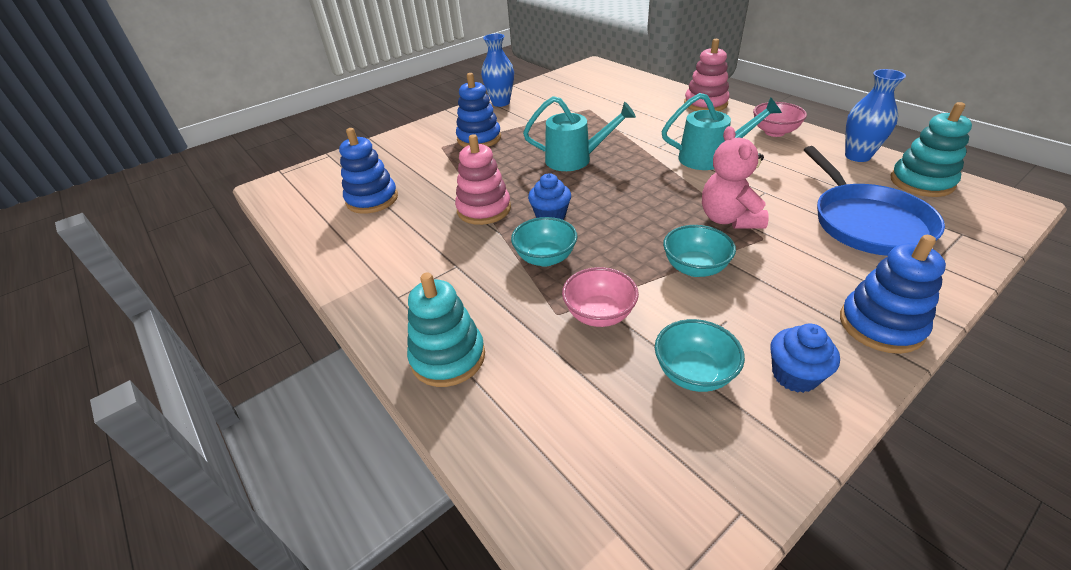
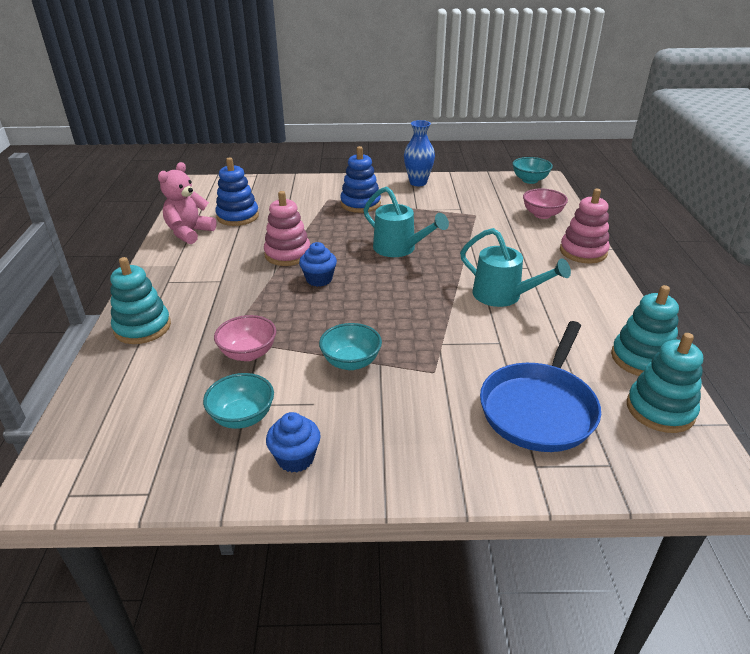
camera: 35 degrees right, 5 degrees down
(545, 258) = (273, 303): turquoise bowl -> turquoise bowl (530, 180)
(729, 219) = (433, 345): pink teddy bear -> pink teddy bear (189, 233)
(774, 132) = (601, 303): pink bowl -> pink bowl (542, 215)
(857, 156) = (641, 359): blue vase -> turquoise stacking toy
(880, 325) = (407, 472): blue stacking toy -> none

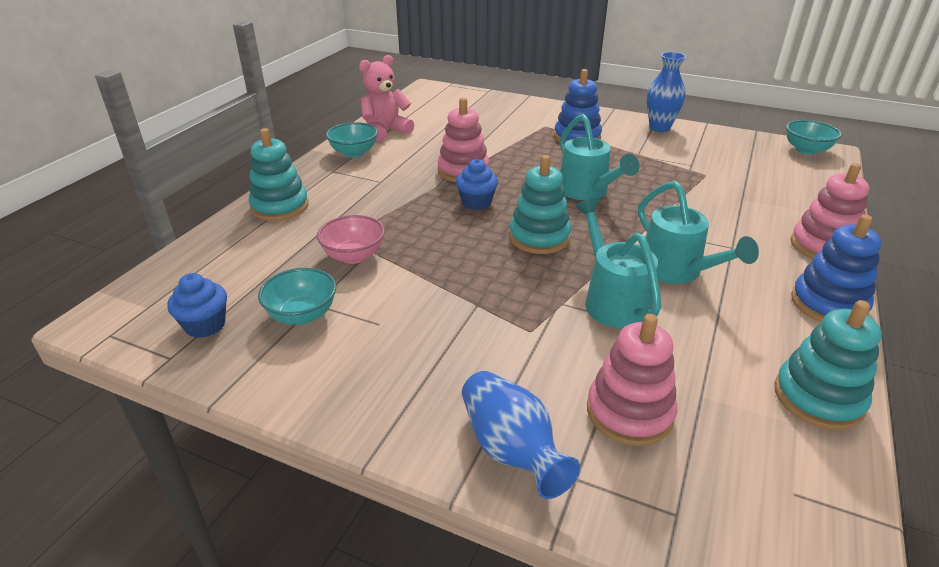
camera: 25 degrees right, 0 degrees up
(238, 216) = (441, 125): blue stacking toy -> blue stacking toy (828, 304)
(295, 458) = (320, 372): blue cupcake -> blue cupcake (205, 325)
(351, 362) = (447, 294): turquoise bowl -> turquoise bowl (354, 153)
(474, 330) = (612, 300): none -> turquoise watering can
(481, 463) = (511, 449): none -> blue vase
(539, 408) = (629, 412): blue pan -> pink stacking toy
(542, 215) = (795, 192): pink bowl -> none
(660, 409) = (801, 471): turquoise stacking toy -> turquoise stacking toy (539, 237)

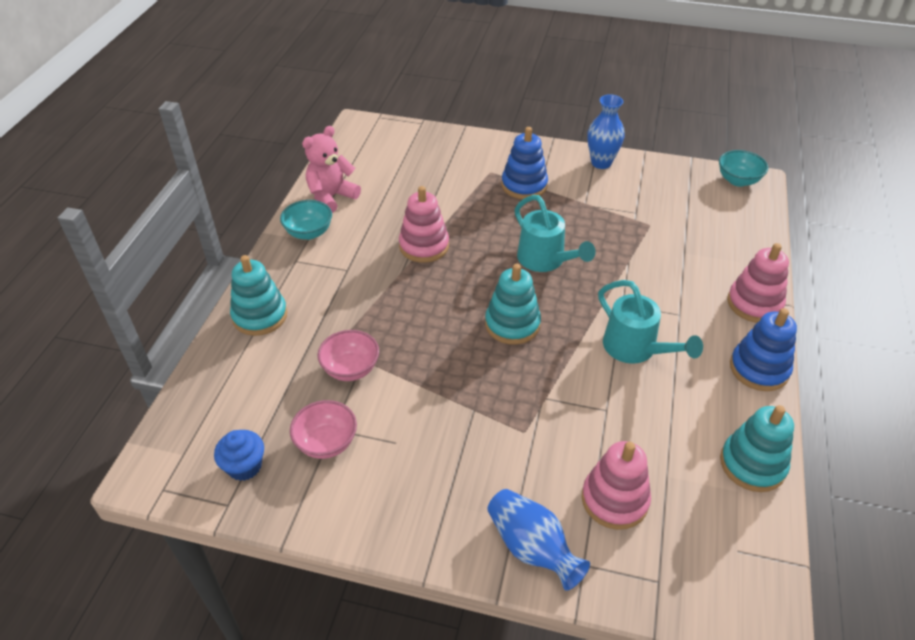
camera: 10 degrees left, 10 degrees up
(302, 315) = (326, 443): turquoise bowl -> pink bowl
(476, 203) = (446, 287): blue cupcake -> none
(612, 300) = (586, 388): turquoise watering can -> none

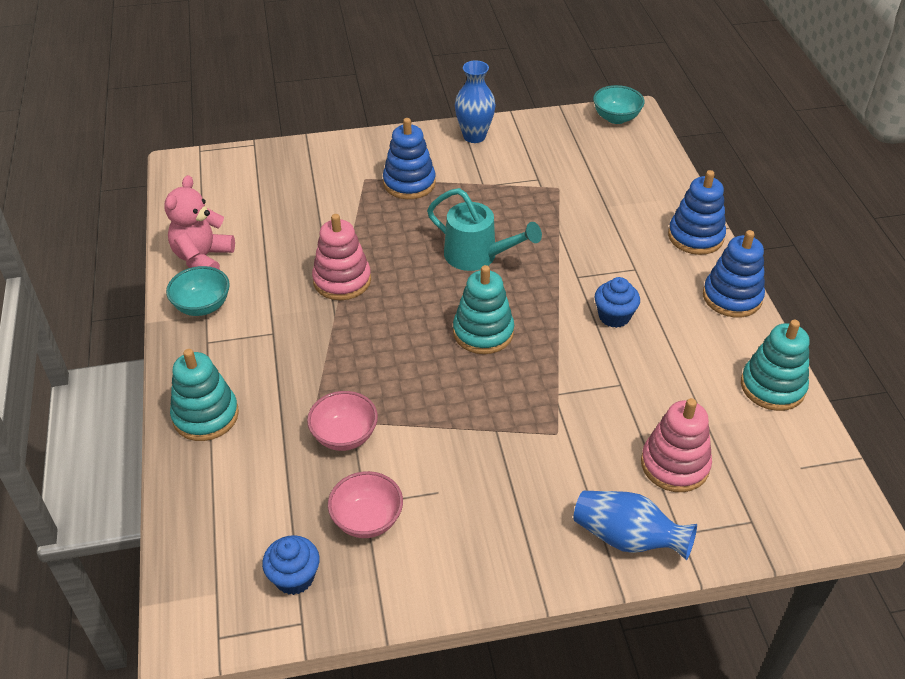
camera: 25 degrees left, 0 degrees up
(635, 349) = (614, 316): turquoise watering can -> blue cupcake
(754, 304) = (695, 236): pink stacking toy -> blue stacking toy

